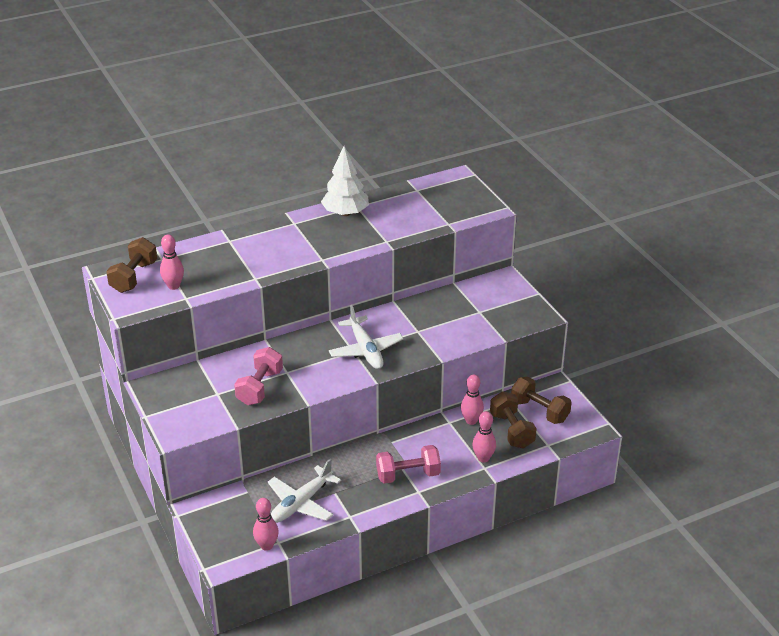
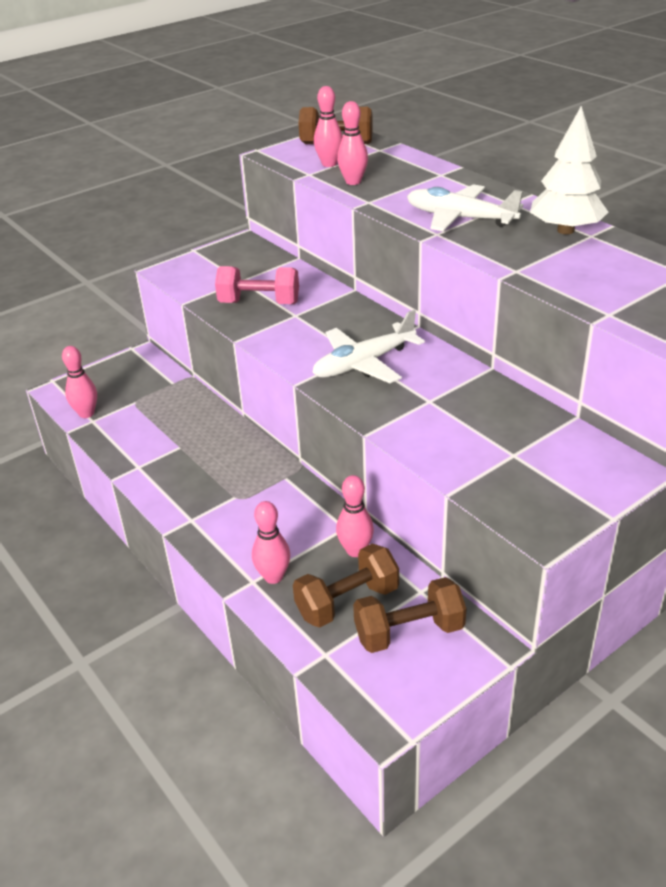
camera: 80 degrees right, 0 degrees up
(216, 280) = (353, 182): none -> pink bowling pin
(301, 503) = (157, 424): white plane -> white plane (459, 218)
(408, 475) = (222, 504): pink dumbbell -> none
(539, 411) = (409, 632): brown dumbbell -> brown dumbbell turned 45 degrees clockwise

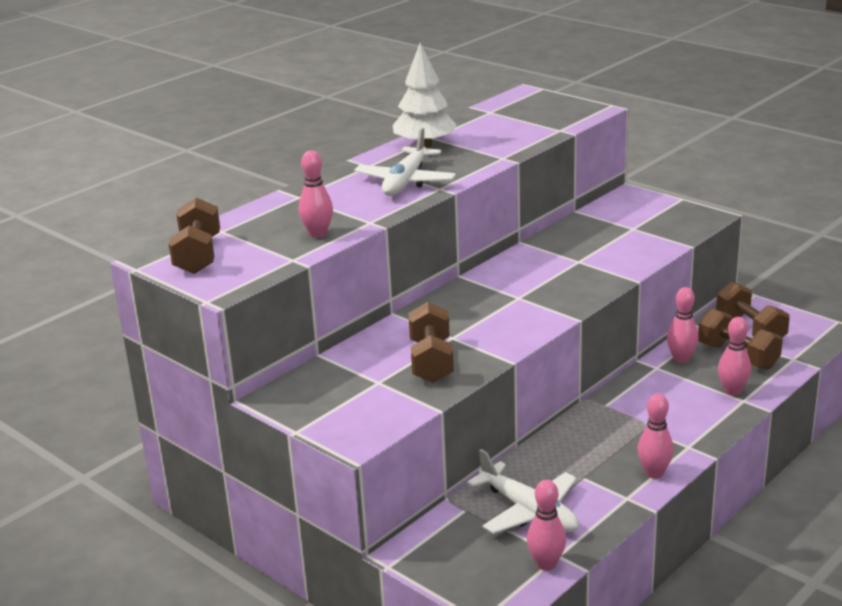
camera: 100 degrees left, 10 degrees down
(259, 303) = (431, 361): pink dumbbell -> brown dumbbell
(329, 164) = (264, 252): pink bowling pin -> pink bowling pin (654, 473)
(363, 363) = (533, 293): white plane -> white plane (529, 511)

